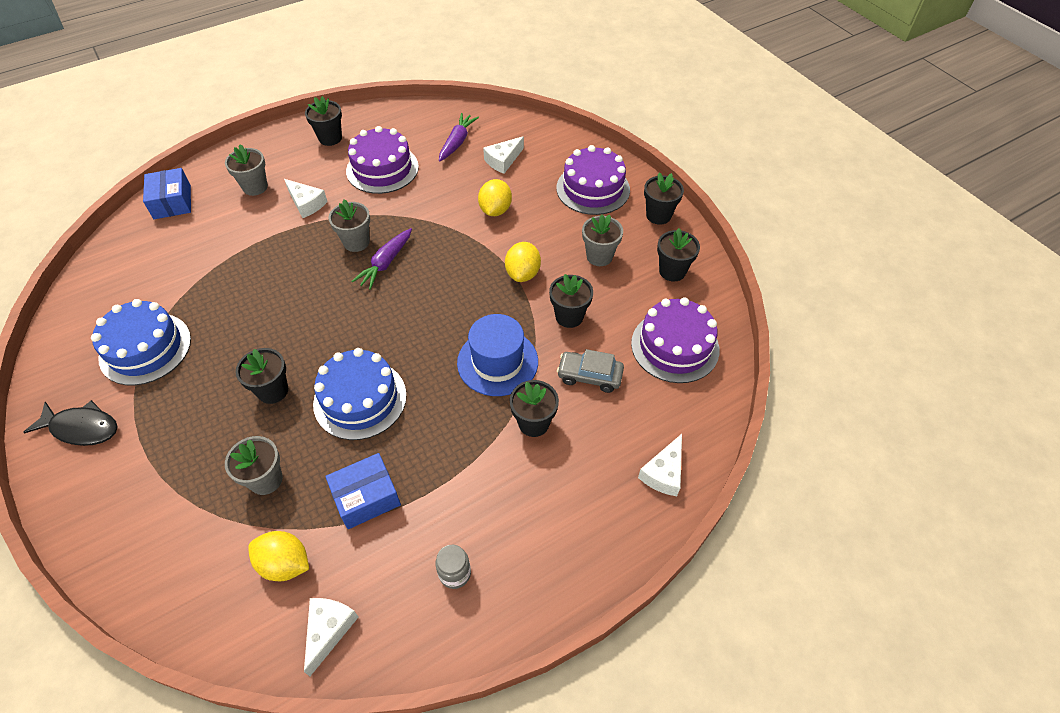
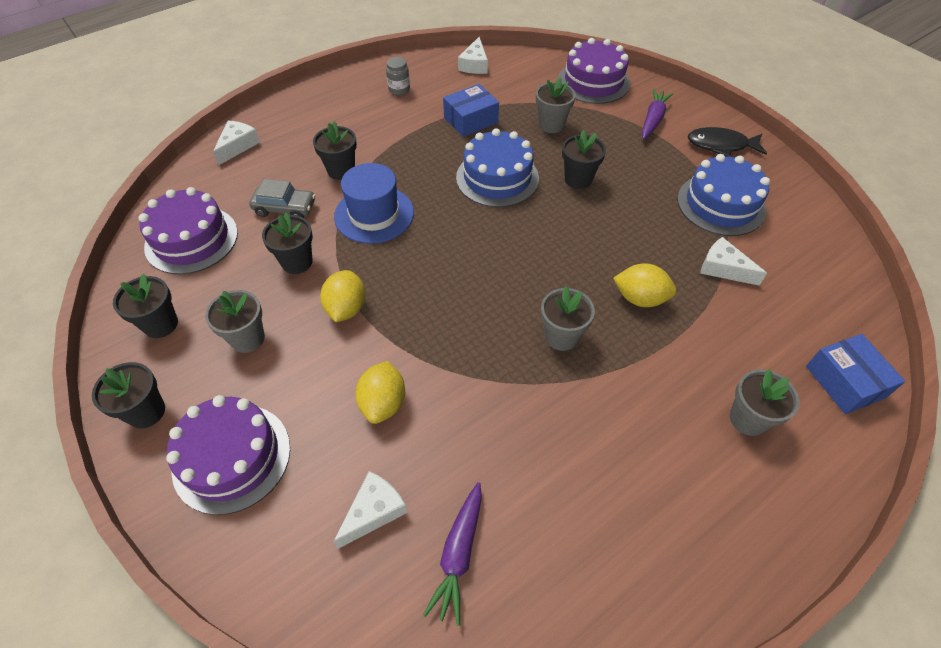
camera: 175 degrees right, 0 degrees up
(285, 564) = (515, 87): yellow lemon -> yellow lemon (640, 298)
(306, 203) = (656, 394): white cheese -> white cheese (723, 268)
(330, 138) = (689, 545): black flower pot -> none
(382, 169) = (571, 474): purple cake -> purple cake (593, 82)
(385, 263) = (515, 310): purple carrot -> purple carrot (653, 120)

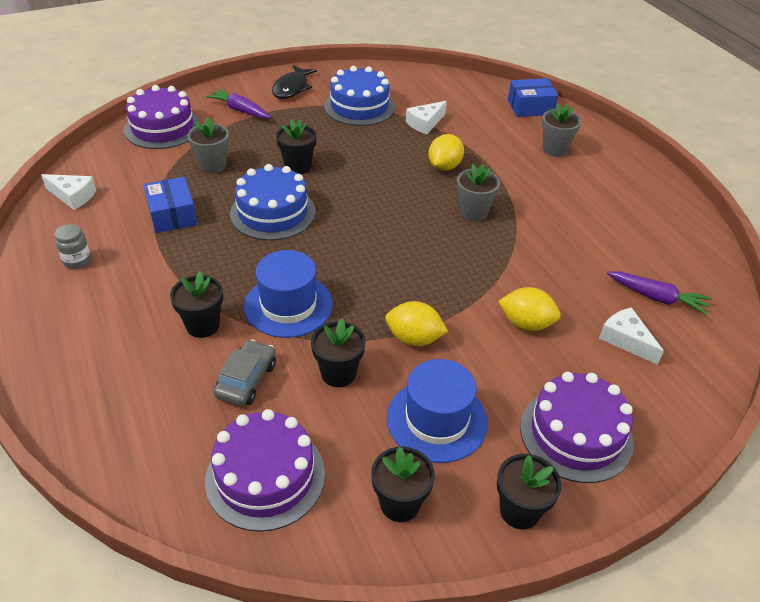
camera: 80 degrees left, 10 degrees down
(238, 146) = (96, 426): white cheese -> none
(247, 338) = (437, 420): grey flower pot -> blue hat

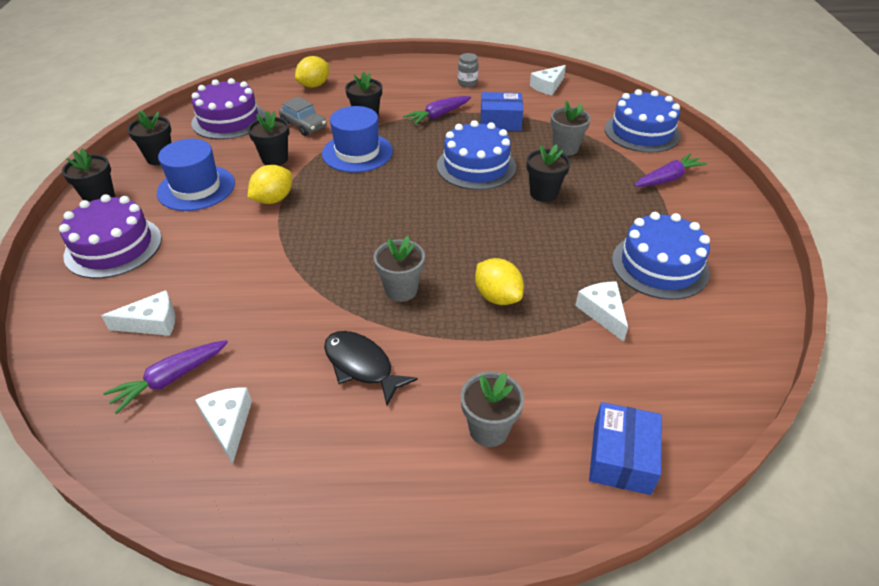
camera: 115 degrees right, 0 degrees up
(162, 128) = (642, 132): purple cake -> blue cake
(175, 264) = (438, 115): none -> purple carrot
(292, 88) = (716, 223): black fish -> black fish (361, 366)
(526, 323) = (230, 265): yellow lemon -> yellow lemon (314, 85)
(655, 251) = (228, 424): none -> white cheese

